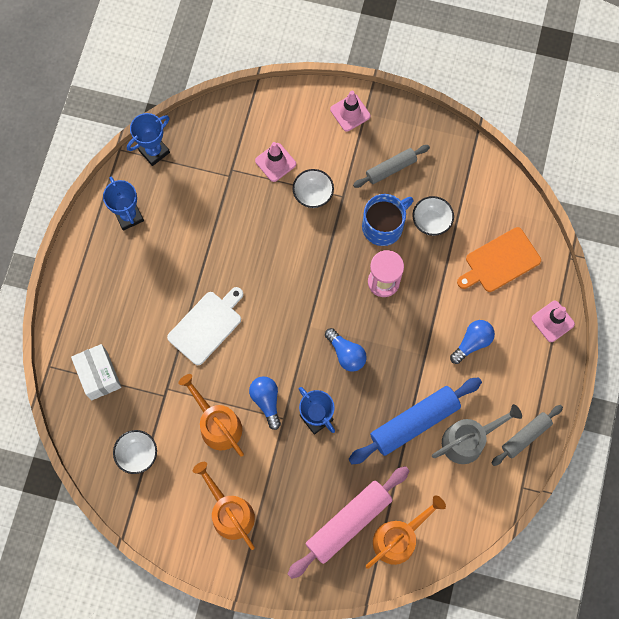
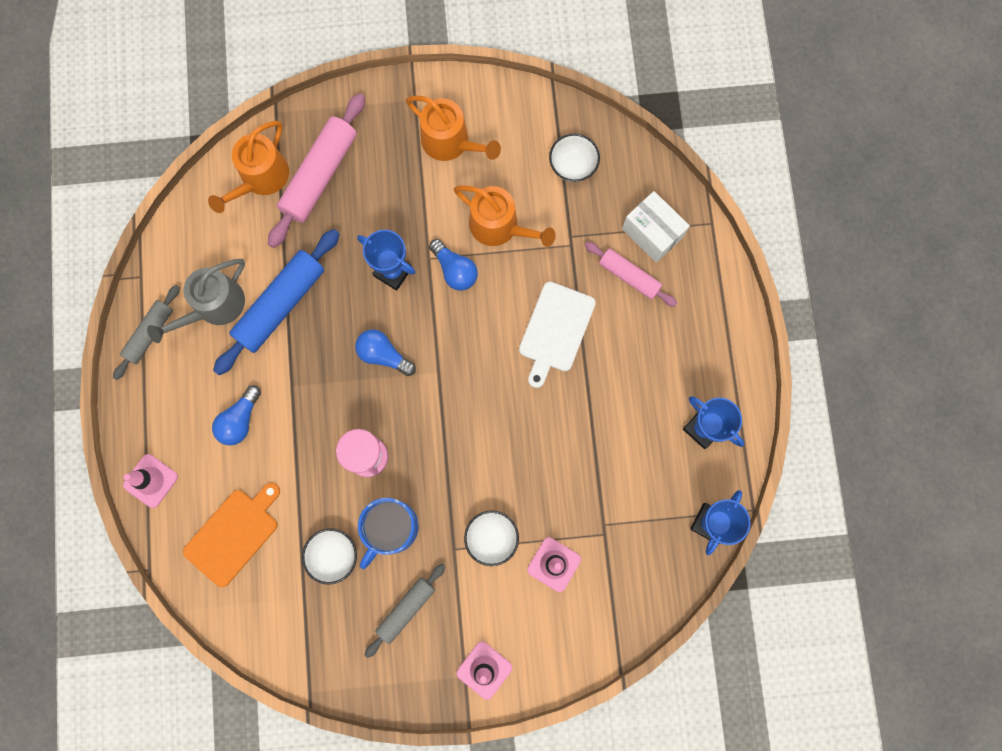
camera: 160 degrees right, 5 degrees up
(132, 347) = (629, 276): none -> pink rolling pin

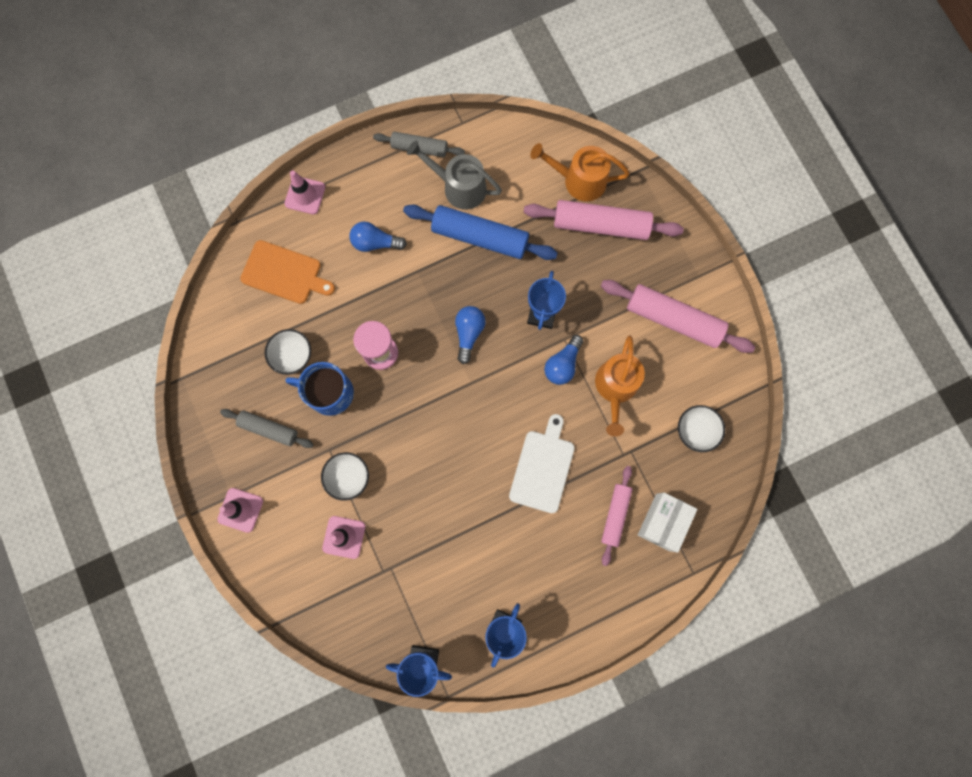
camera: 70 degrees right, 0 degrees up
(450, 142) = (673, 319): orange watering can -> pink rolling pin
(555, 330) = (543, 468): white cutting board -> white cutting board turned 105 degrees clockwise

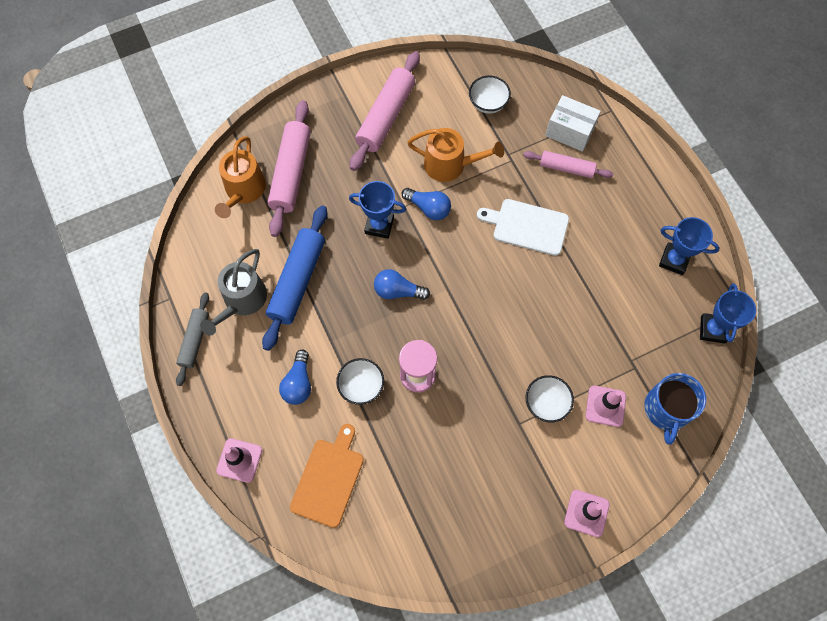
camera: 90 degrees left, 10 degrees down
(269, 429) = (500, 487): grey rolling pin -> none
(293, 356) = (421, 465): white bowl -> white bowl (361, 386)
(329, 392) = (460, 425): blue mug -> blue mug (667, 409)

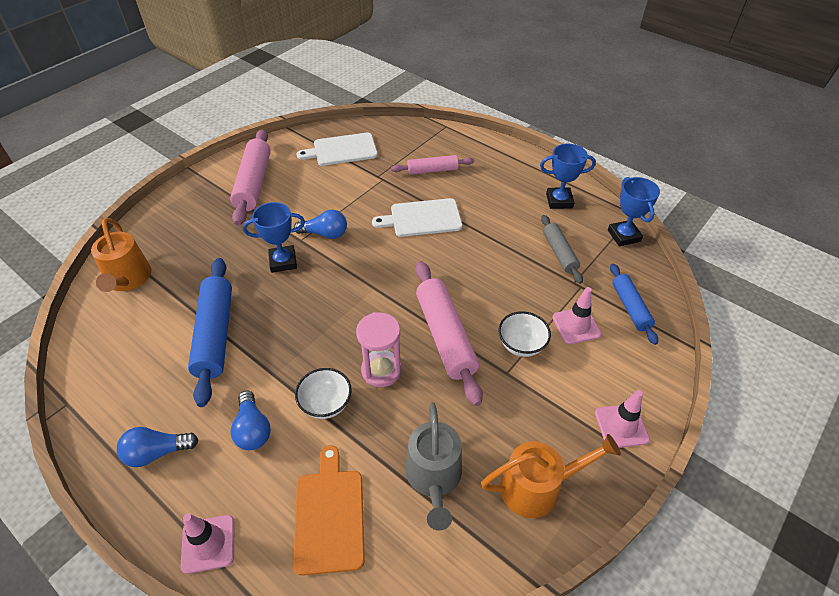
camera: 25 degrees left, 20 degrees down
(194, 340) = (110, 435): grey rolling pin -> grey rolling pin (559, 253)
(242, 301) = (157, 374): grey watering can -> grey watering can (434, 477)
(291, 173) = (175, 250): pink rolling pin -> pink rolling pin (445, 336)
(398, 291) = (326, 306): blue light bulb -> blue light bulb (157, 452)
(450, 165) = (329, 198): orange watering can -> orange watering can (537, 487)
(488, 103) = (342, 150): white bowl -> white cutting board
(569, 131) = (421, 147): white box -> none
(667, 409) = (630, 307): blue mug -> blue rolling pin

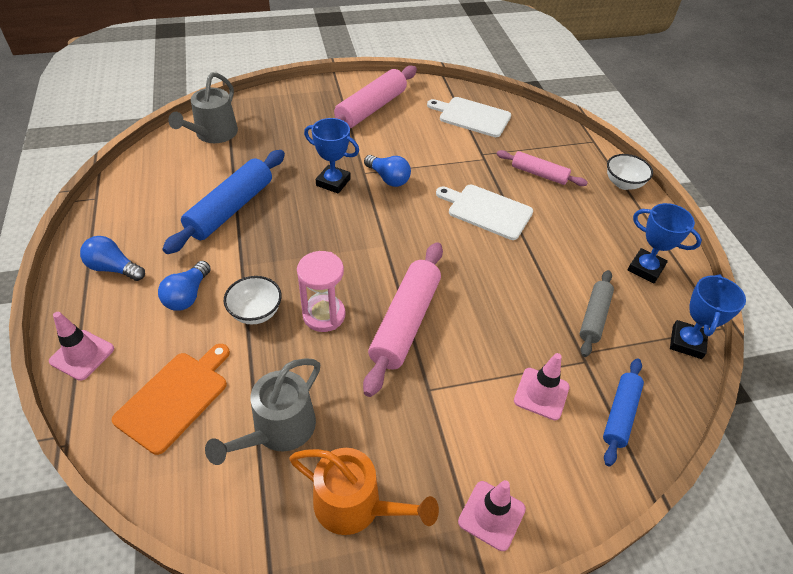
camera: 35 degrees right, 0 degrees up
(128, 279) = (213, 134): orange watering can -> grey watering can
(521, 345) = (467, 375): white bowl -> white bowl (623, 183)

